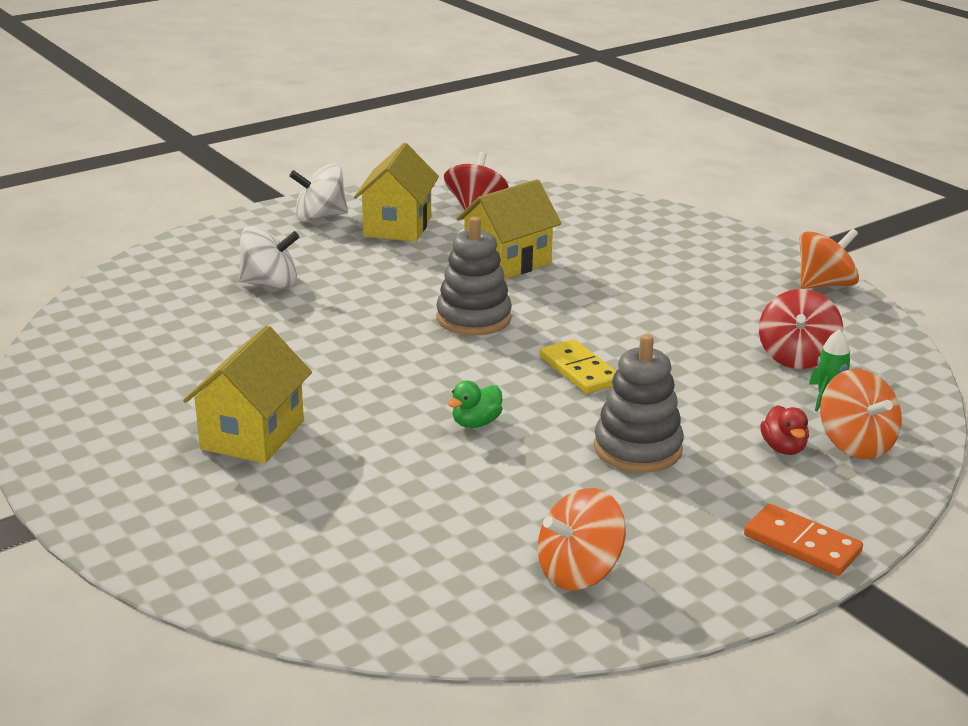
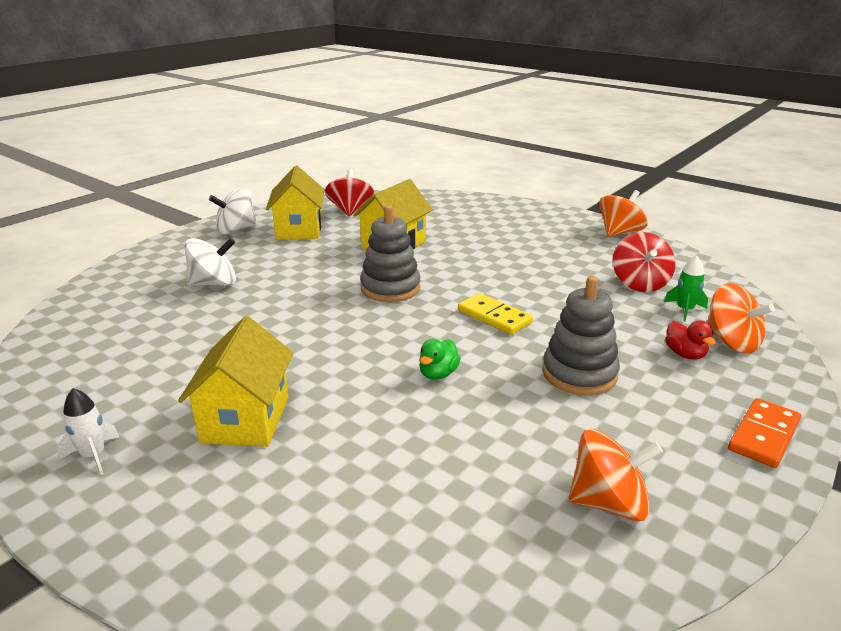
camera: 15 degrees left, 0 degrees up
(98, 443) = (93, 456): none -> white rocket
(579, 571) = (608, 503): orange spinning top -> orange spinning top turned 135 degrees counterclockwise
(802, 544) = (763, 435): orange domino -> orange domino turned 75 degrees counterclockwise

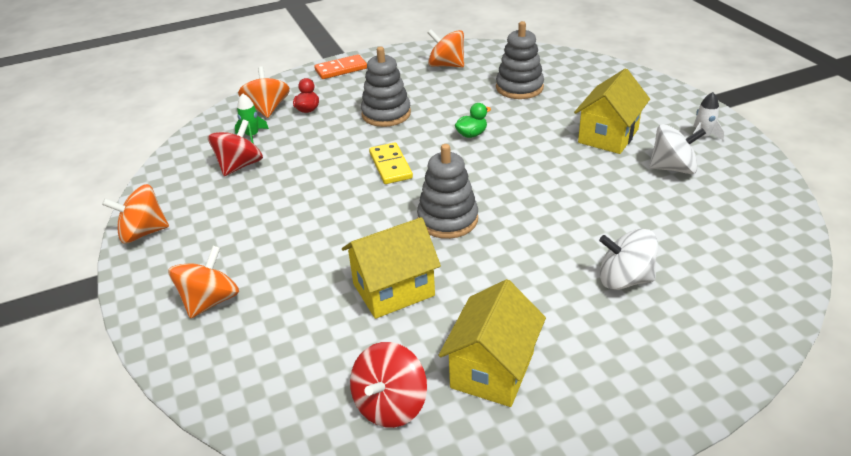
camera: 150 degrees left, 10 degrees up
(236, 230) = (585, 403): white spinning top -> white spinning top (672, 168)
(429, 481) = (519, 87): none -> grey stacking toy
(509, 218) = (210, 301): none -> orange spinning top

